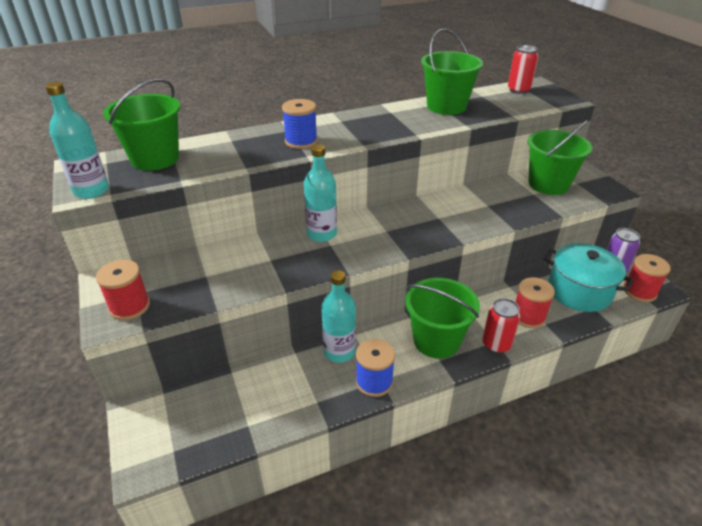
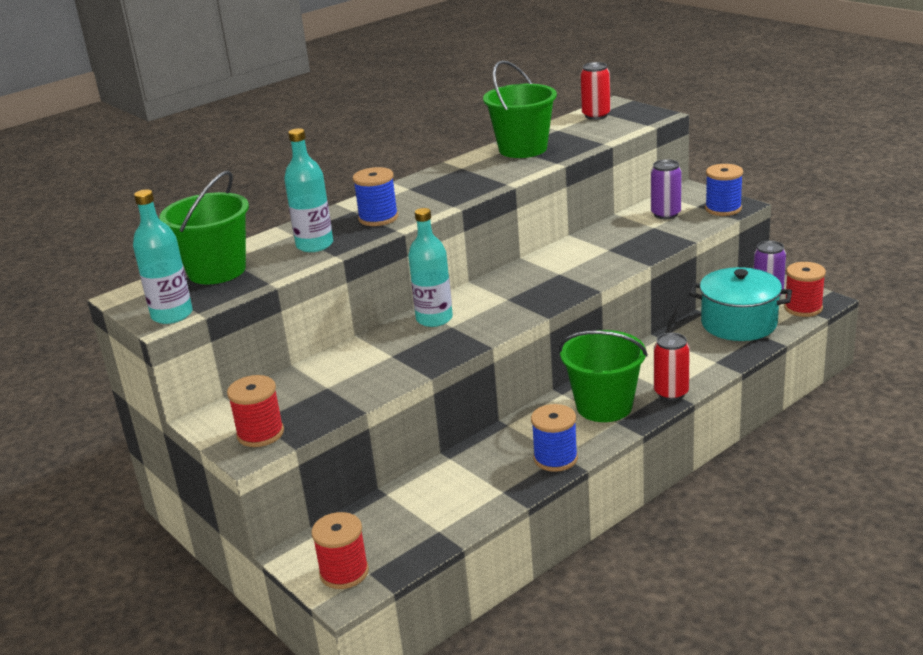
camera: 15 degrees left, 10 degrees down
(339, 351) = (500, 444): turquoise bottle -> turquoise bottle (314, 245)
(528, 316) = (694, 360): red spool -> red spool (344, 572)
(548, 184) = (665, 214): green bucket -> purple can
(598, 191) = (723, 209): none -> blue spool

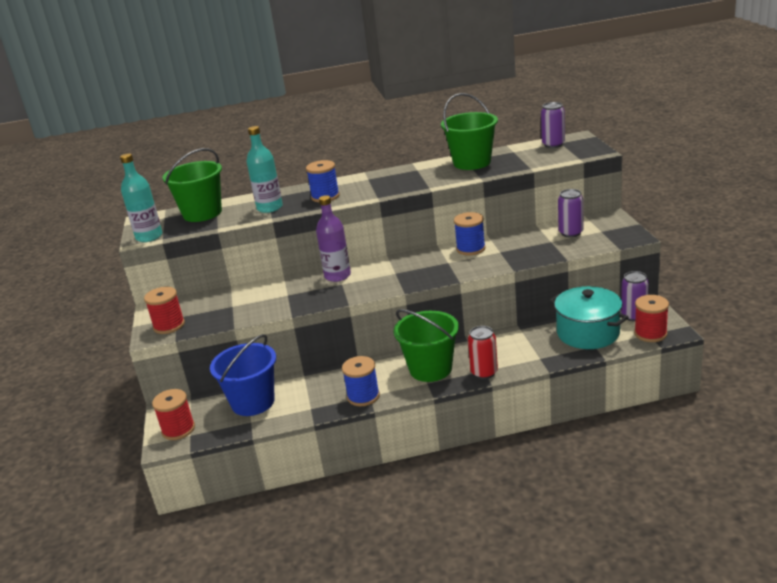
camera: 30 degrees right, 0 degrees up
(415, 508) = (253, 402): none -> blue bucket
(434, 319) = (337, 276): turquoise bottle -> purple bottle
(596, 115) = (553, 144): red can -> purple can
(723, 209) = (618, 237): blue spool -> blue spool (470, 249)

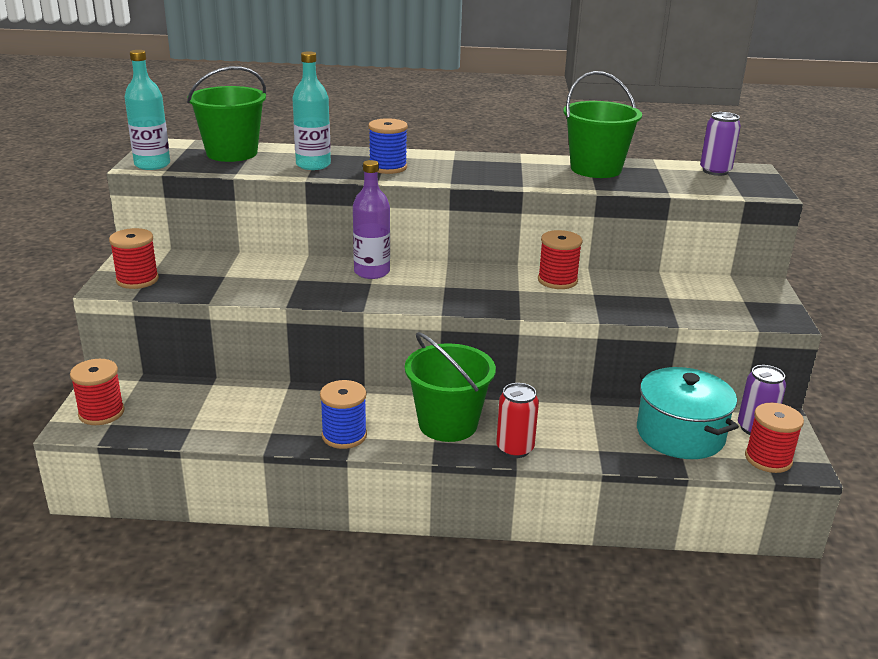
camera: 10 degrees right, 0 degrees up
(253, 402) = (207, 404): blue bucket -> none
(470, 249) = (557, 280): blue spool -> red spool
(571, 233) = (701, 293): purple can -> none

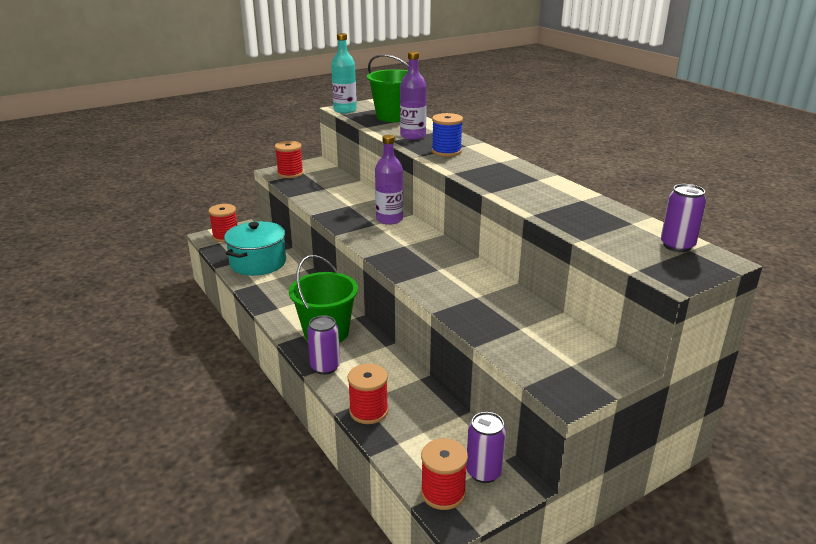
camera: 55 degrees right, 0 degrees up
(313, 165) = (413, 136): turquoise bottle -> purple bottle
(344, 435) = (276, 305): blue spool -> none
(515, 449) = (325, 367): red can -> purple can
(557, 280) = (475, 278): red spool -> red spool (368, 411)
(596, 169) = (577, 204): green bucket -> none
(680, 434) = (426, 433): turquoise pot -> turquoise pot (258, 263)

